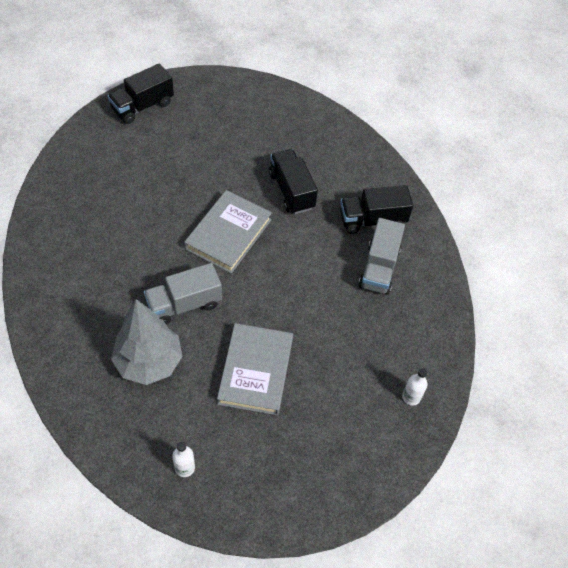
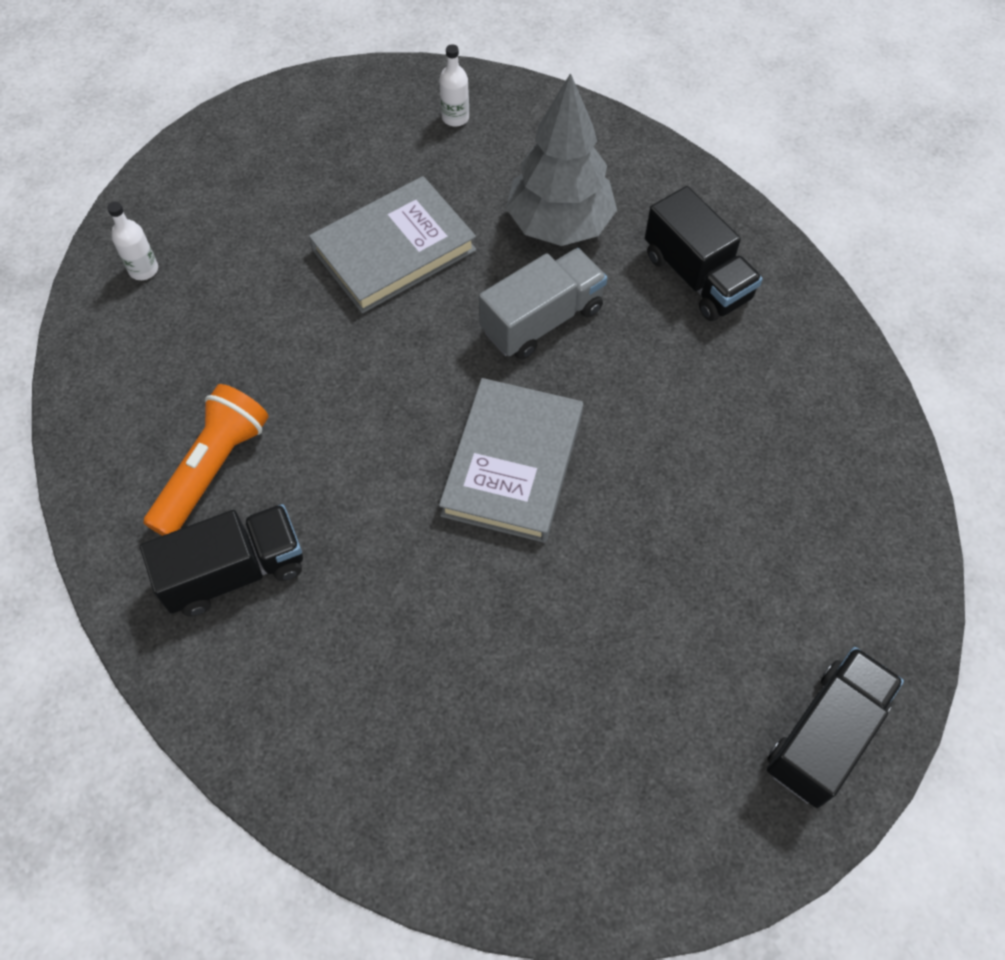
camera: 170 degrees right, 5 degrees up
(255, 371) = (394, 250): grey book -> grey book turned 60 degrees clockwise
(291, 191) = (416, 596): black truck -> black truck (697, 277)
(379, 268) = (212, 470): grey truck -> orange flashlight

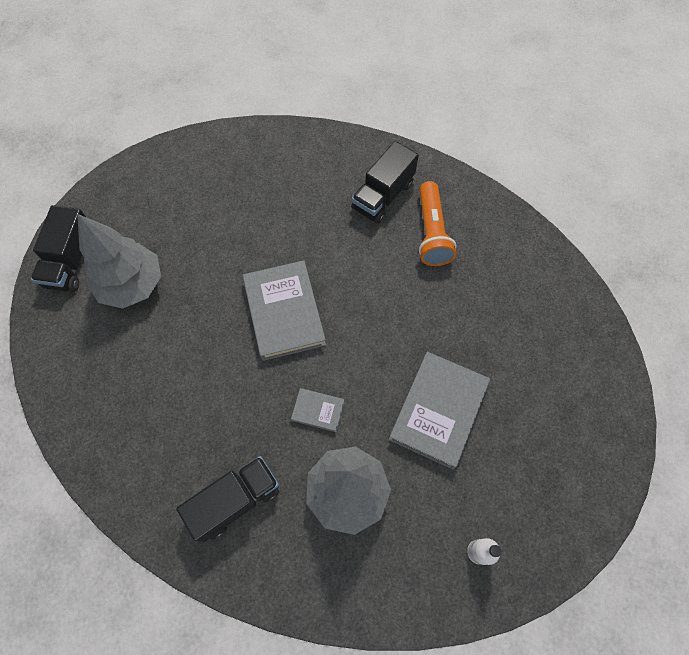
camera: 150 degrees right, 5 degrees up
(143, 269) = (566, 316): white bottle -> none
(542, 320) = (318, 410): grey truck -> grey book
(697, 277) = (235, 500): black truck -> black truck turned 120 degrees clockwise
(731, 631) = (132, 285): none -> grey tree

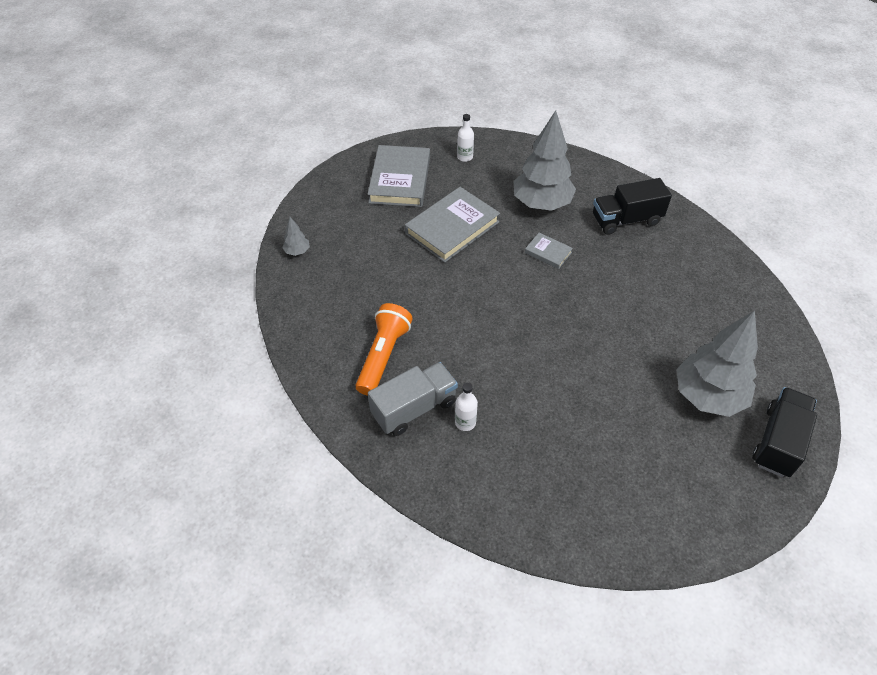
camera: 160 degrees left, 15 degrees down
(284, 312) = (556, 328): grey book -> grey book (400, 180)
(337, 197) = (465, 422): none -> white bottle
(383, 196) = (414, 408): black truck -> grey truck
(582, 318) = (297, 251): none -> grey tree

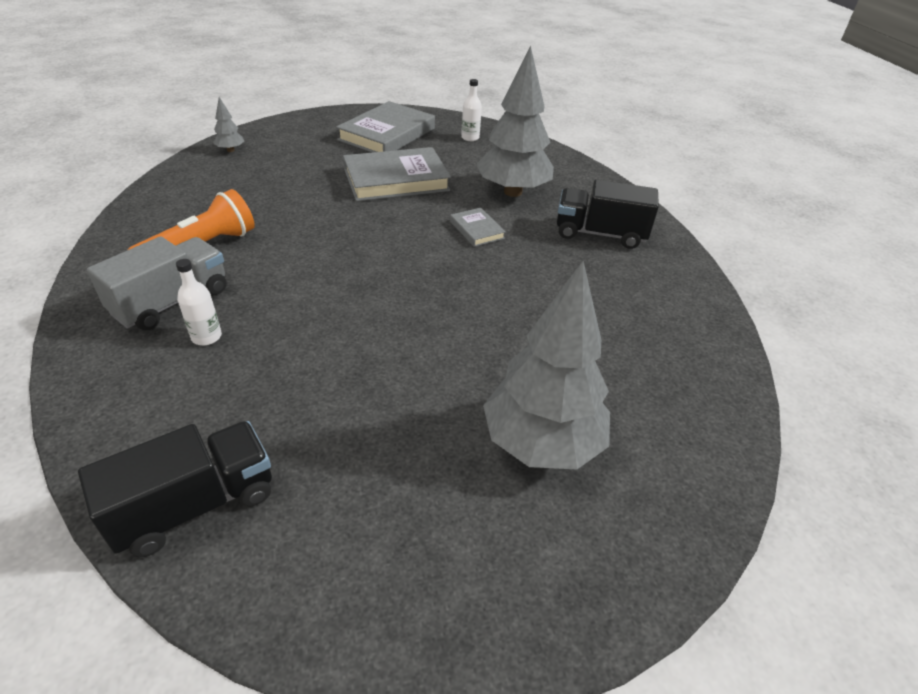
camera: 25 degrees right, 10 degrees down
(414, 408) = (172, 302): grey truck -> grey truck turned 45 degrees counterclockwise
(778, 442) = (603, 552): black truck -> black truck (195, 505)

